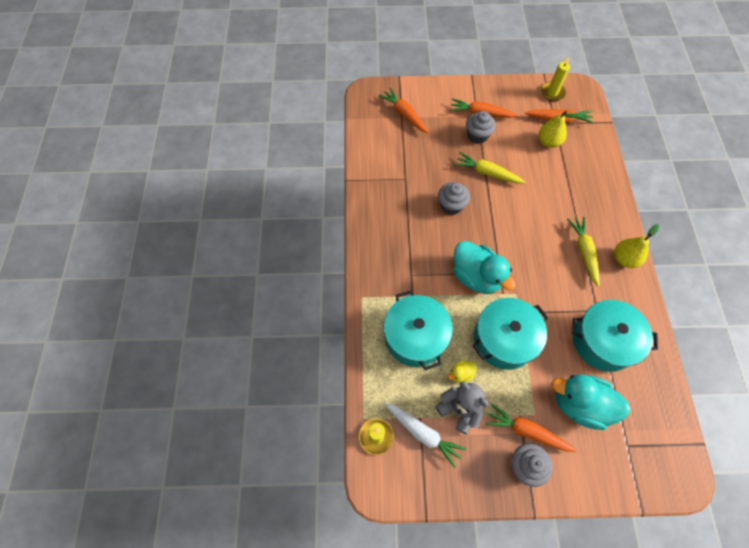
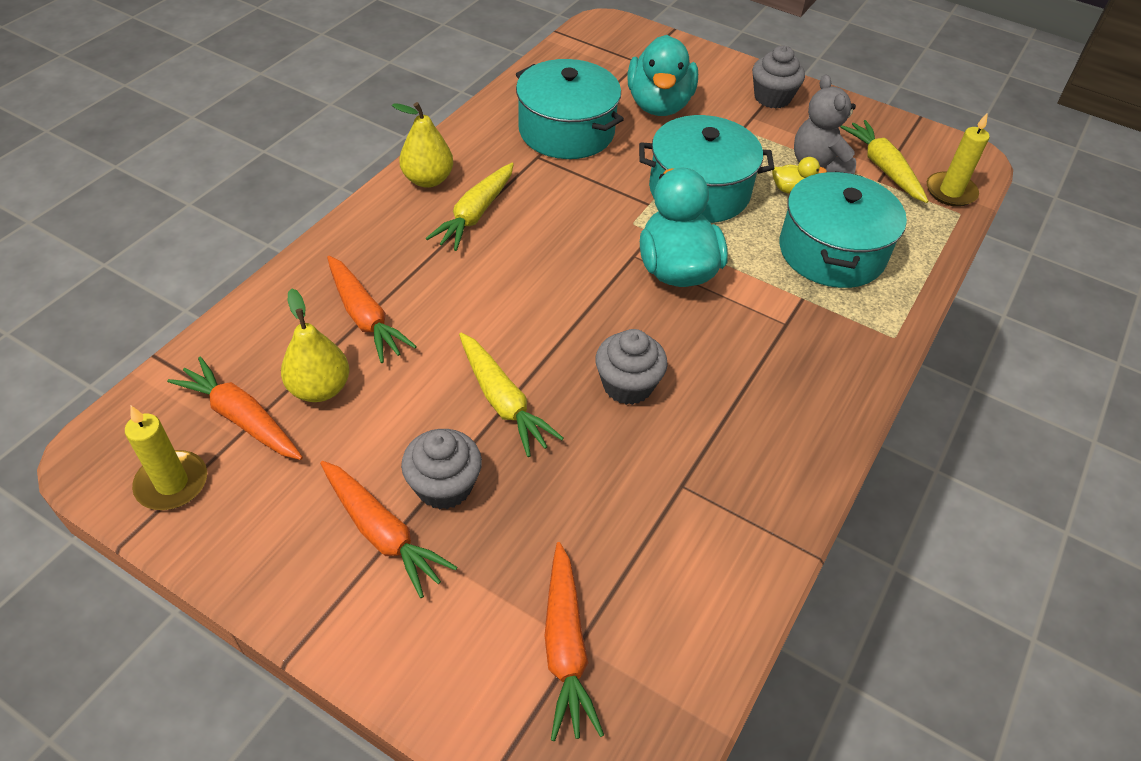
camera: 150 degrees left, 15 degrees down
(423, 433) = (883, 168): white carrot -> yellow carrot
(527, 431) = (746, 116): orange carrot -> orange carrot (365, 317)
(579, 404) = (659, 105): turquoise duck -> turquoise duck turned 45 degrees clockwise

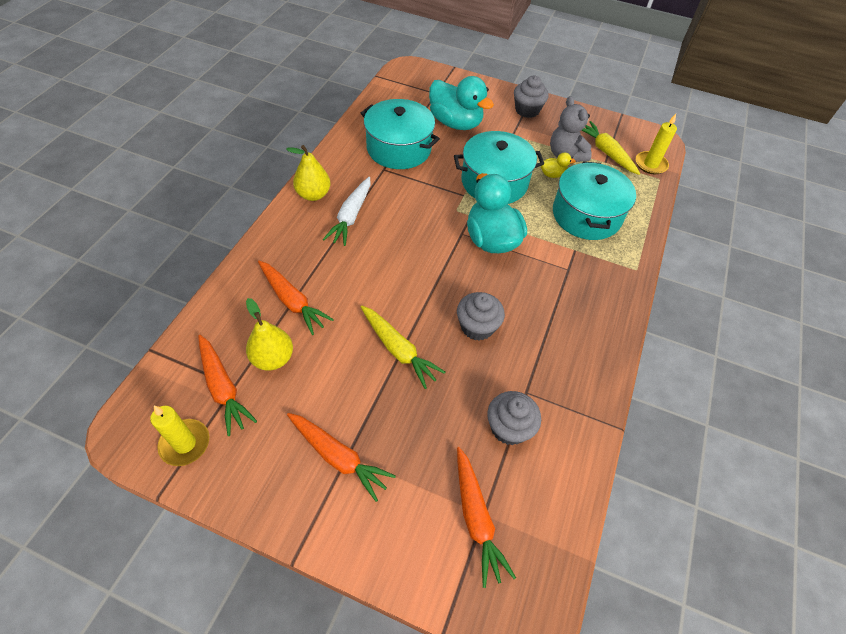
camera: 10 degrees left, 5 degrees up
(241, 418) = (223, 388): orange carrot -> orange carrot turned 150 degrees counterclockwise
(444, 486) = (372, 417): grey cupcake -> grey cupcake (509, 427)
(475, 214) = (351, 216): yellow carrot -> white carrot
(659, 105) = (455, 123): turquoise duck -> turquoise duck turned 45 degrees counterclockwise

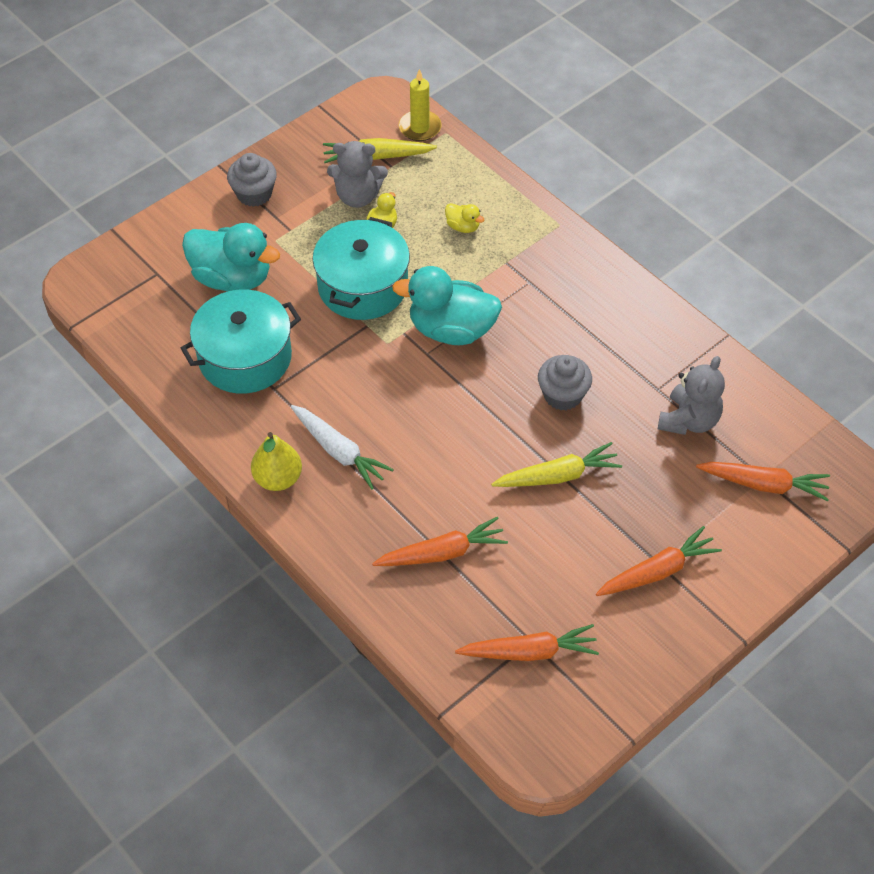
camera: 60 degrees left, 0 degrees up
(185, 443) = (582, 703): yellow candle -> none
(273, 358) = (513, 594): yellow pear -> none
(455, 123) = (232, 278): turquoise duck -> turquoise duck turned 45 degrees clockwise
(509, 427) = (688, 420): grey cupcake -> grey teddy bear
(586, 215) = (463, 227): turquoise pot -> yellow duck

